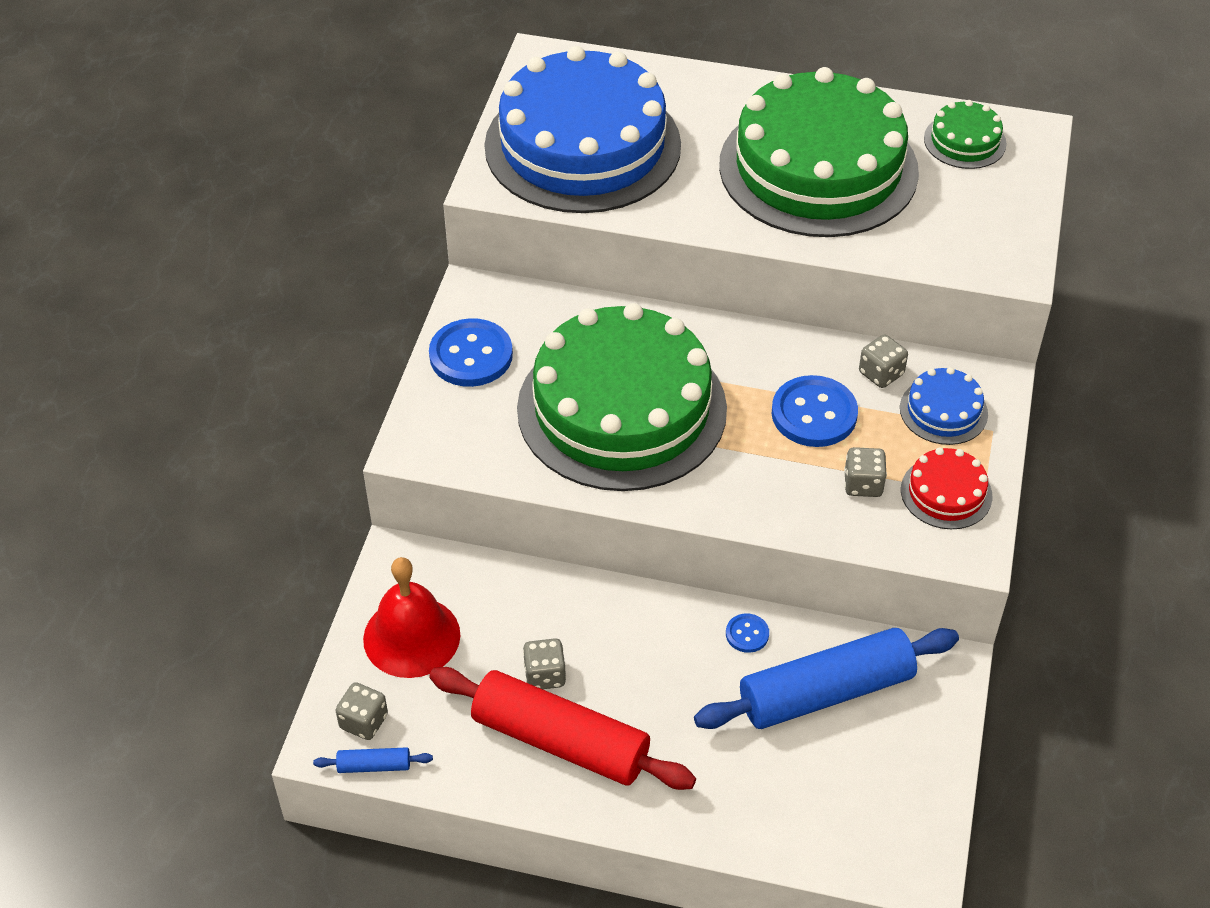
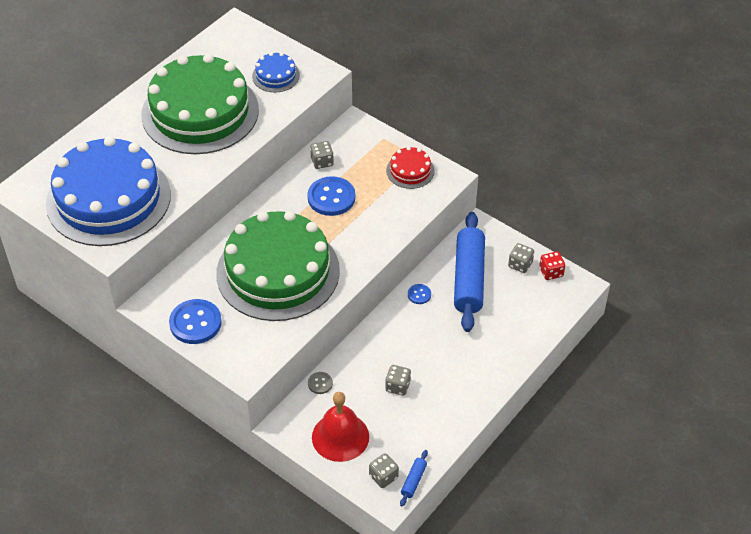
camera: 65 degrees left, 0 degrees up
(497, 572) = (320, 383): none -> grey button
(560, 741) = (441, 394): red rolling pin -> none
(863, 484) = (386, 198): grey dice -> grey dice (520, 265)
(921, 814) = (551, 272): none -> red dice
(943, 411) = (360, 150): blue cake -> blue cake (276, 76)
(965, 141) = (222, 51): green cake -> none

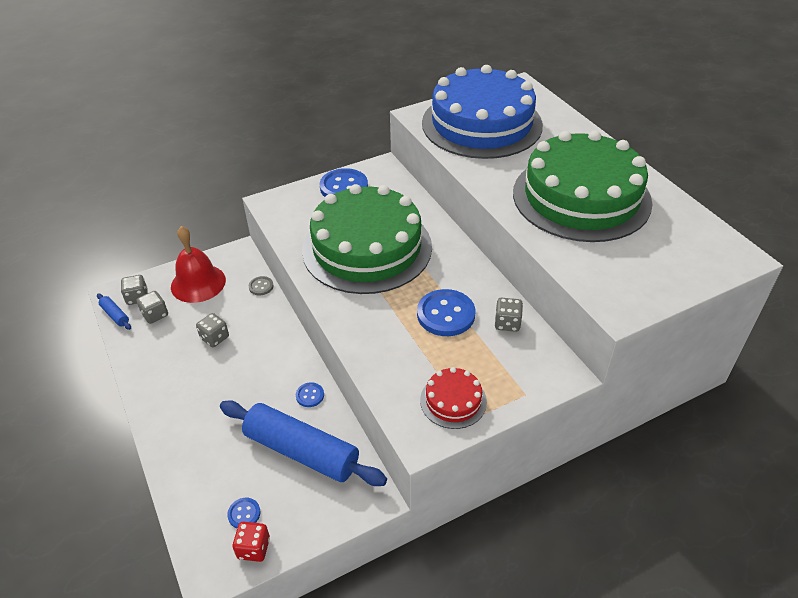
camera: 115 degrees right, 5 degrees down
(276, 76) = (626, 267): blue cake -> none
(520, 265) = (287, 517): grey dice -> grey dice (155, 315)
(533, 288) = (244, 514): none -> blue button

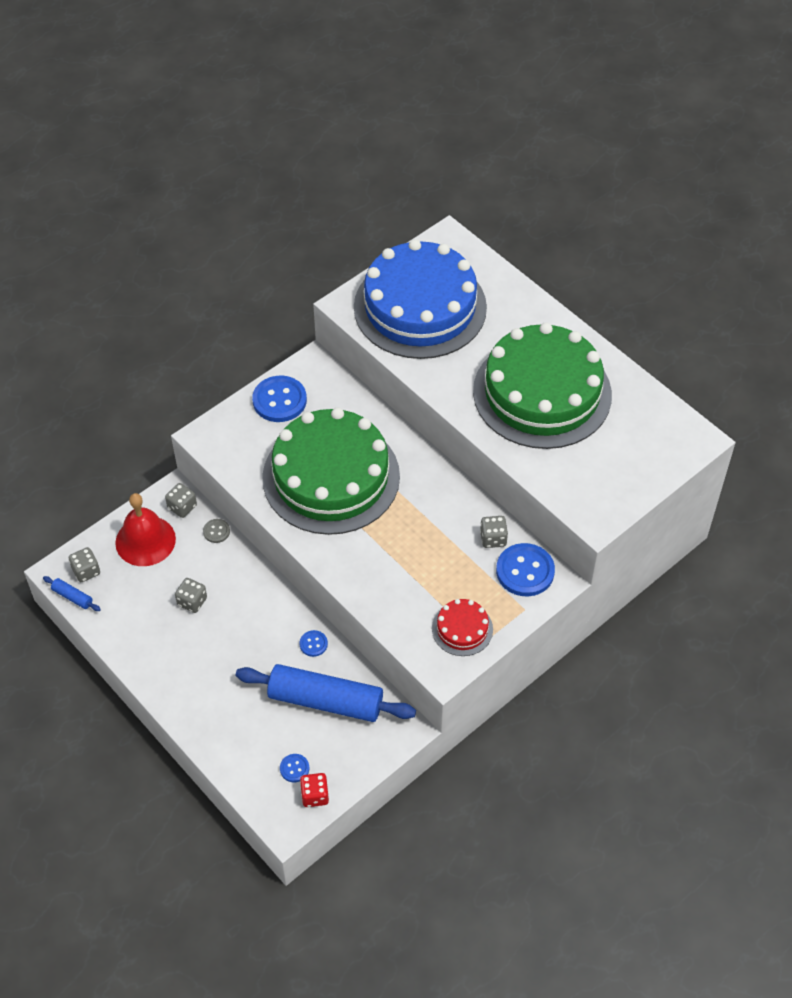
camera: 15 degrees left, 10 degrees up
(155, 315) = (116, 588): grey dice -> grey dice (182, 507)
(446, 314) = (432, 540): blue button -> blue button (525, 571)

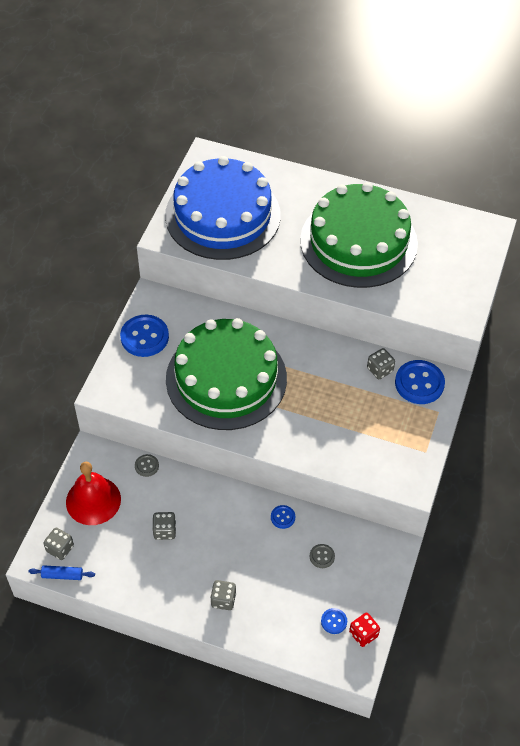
camera: 30 degrees left, 0 degrees up
(182, 507) = (105, 459): grey dice -> grey dice (223, 600)
(326, 701) = (322, 556): blue rolling pin -> grey button
(462, 629) = (404, 448): red cake -> none

